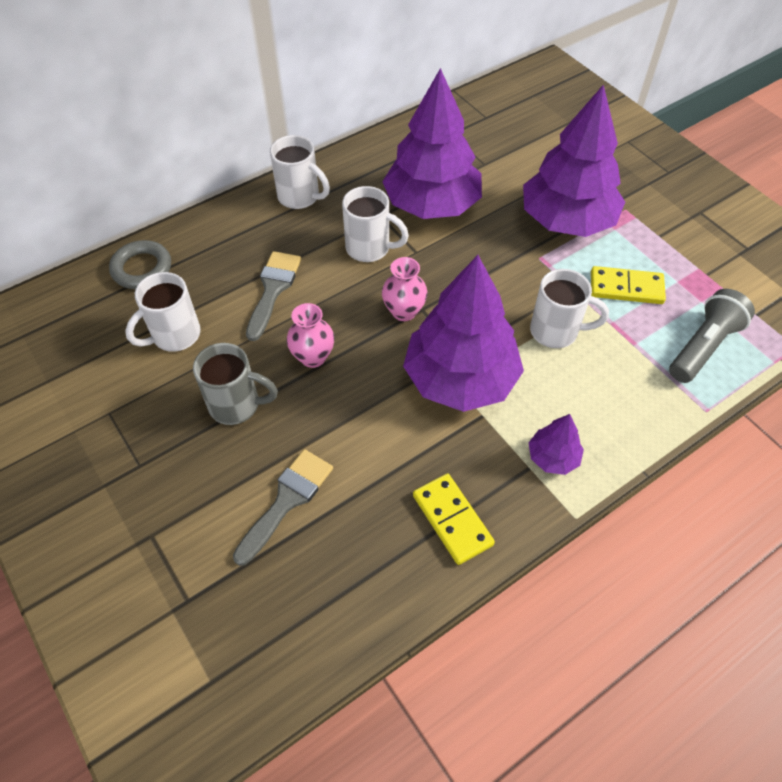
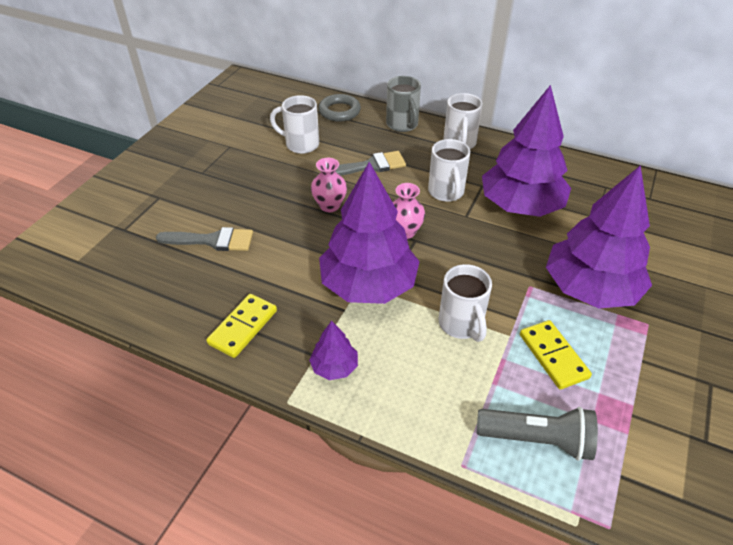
camera: 60 degrees right, 10 degrees down
(236, 405) = (268, 190): grey mug -> grey mug (402, 125)

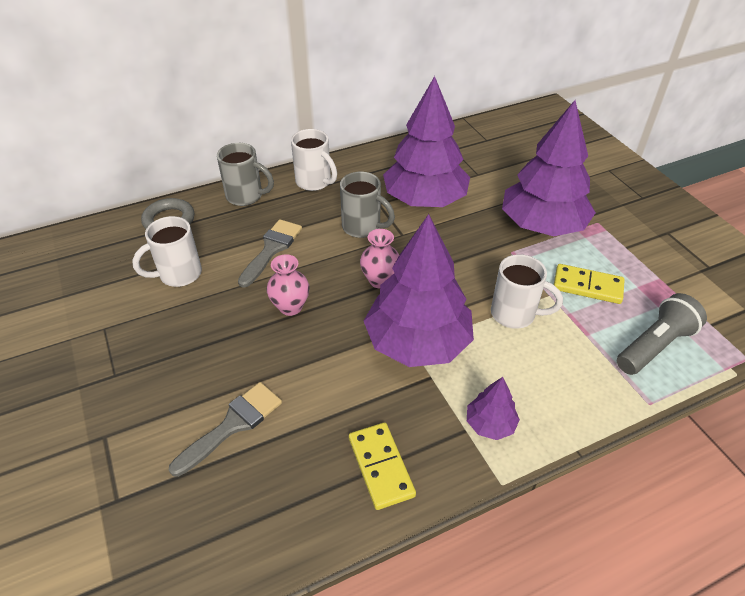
camera: 50 degrees left, 0 degrees up
(446, 193) = (363, 227): white mug -> grey mug

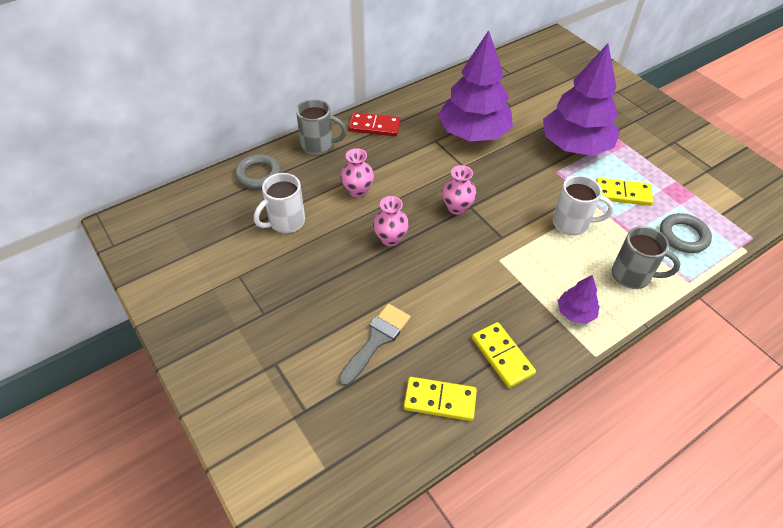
camera: 10 degrees left, 5 degrees up
(271, 249) = (358, 191): grey brush -> pink vase
(284, 512) = (440, 400): none -> yellow domino
(314, 182) = (374, 126): white mug -> red domino
(363, 227) = (429, 163): grey mug -> grey mug (632, 276)
(417, 342) = (502, 256): purple tree -> none
(654, 346) = (683, 236): grey flashlight -> grey ring

